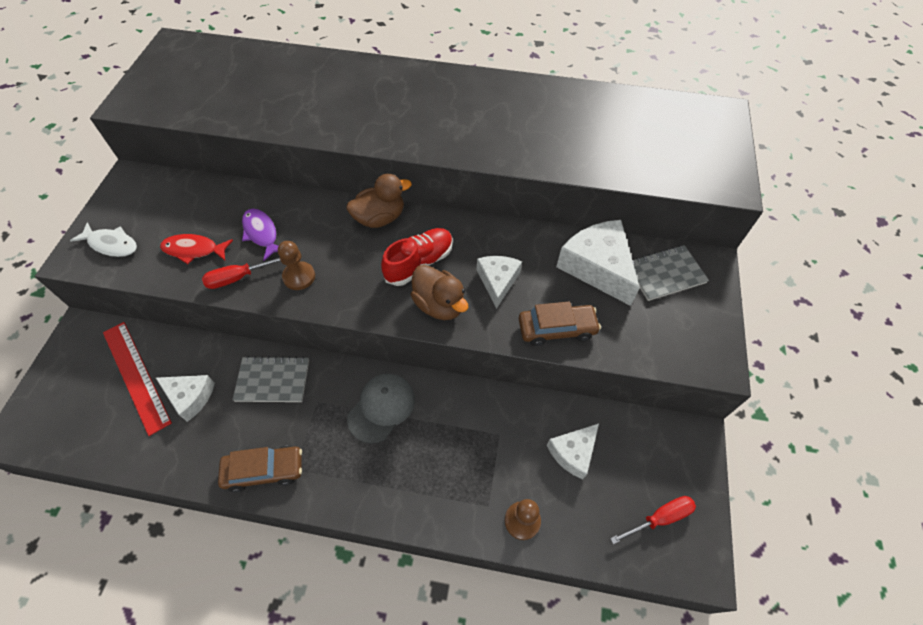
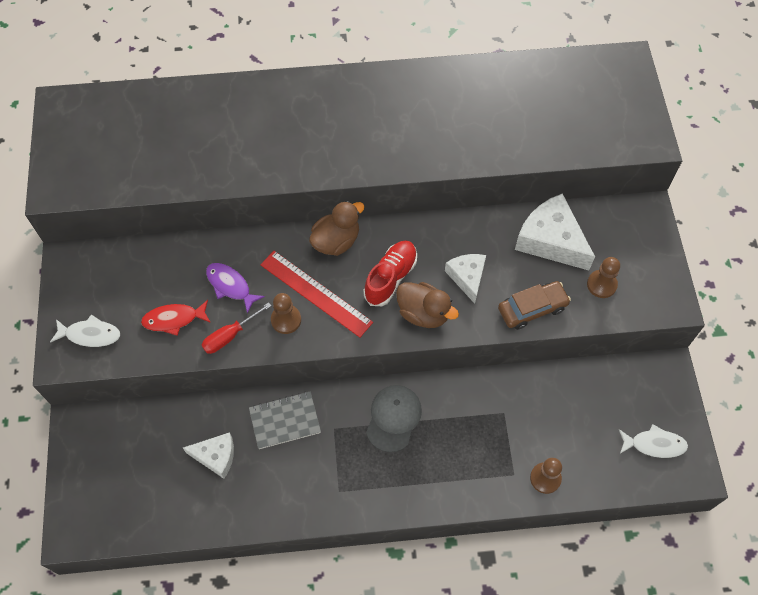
camera: 15 degrees left, 5 degrees up
(136, 376) = (155, 451): red ruler -> red ruler (316, 293)
(264, 470) = (313, 500): brown car -> none
(573, 452) = (570, 411): white cheese -> none
(640, 323) = (601, 284): none -> brown pawn
(659, 518) = (654, 444): red screwdriver -> white fish
(665, 274) = (611, 232): grey notebook -> none

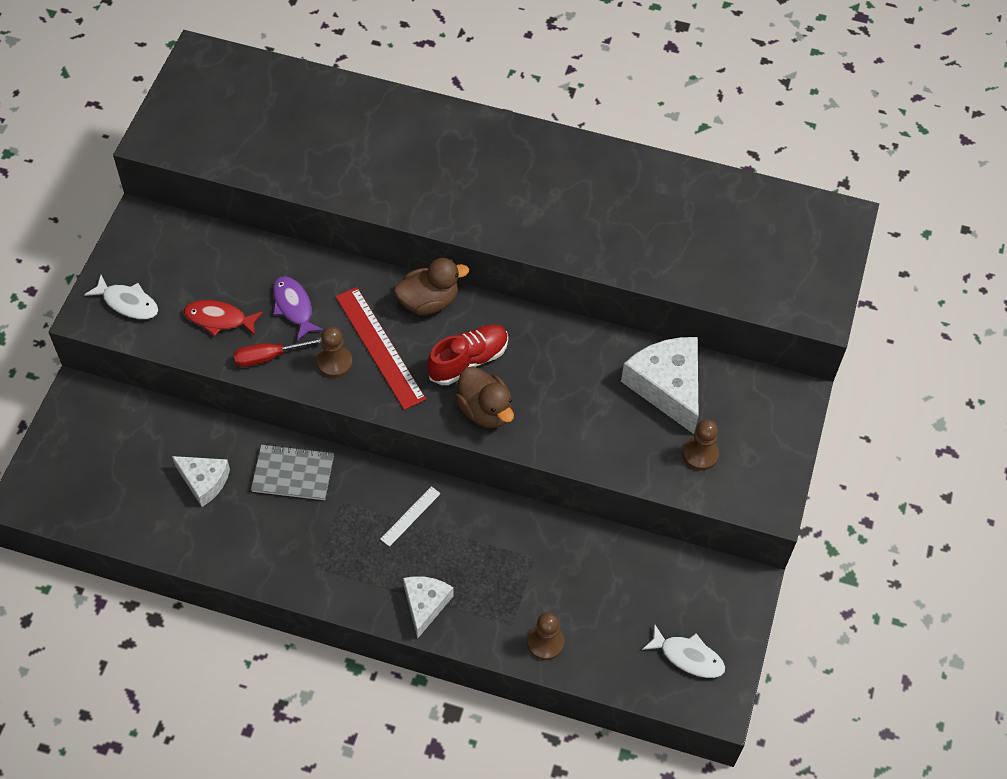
camera: 20 degrees right, 5 degrees down
(393, 418) = (410, 516): grey cap -> white ruler
(467, 277) = (552, 391): white cheese -> white cheese (425, 604)
(532, 309) = (608, 450): brown car -> none

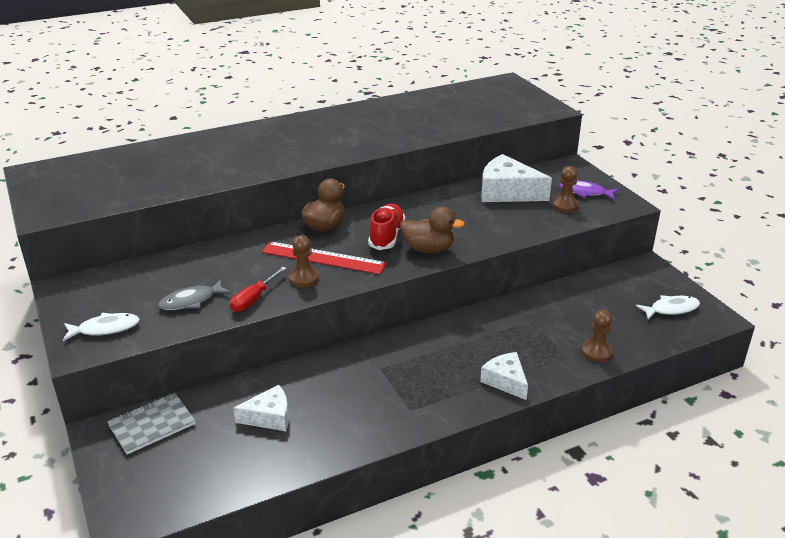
camera: 40 degrees left, 25 degrees down
(219, 319) = (191, 301): red fish -> grey fish
(293, 474) = (329, 374): grey notebook -> grey notebook (152, 425)
(294, 307) = (239, 270): purple fish -> purple fish (585, 192)
(410, 516) = (434, 347): white ruler -> none

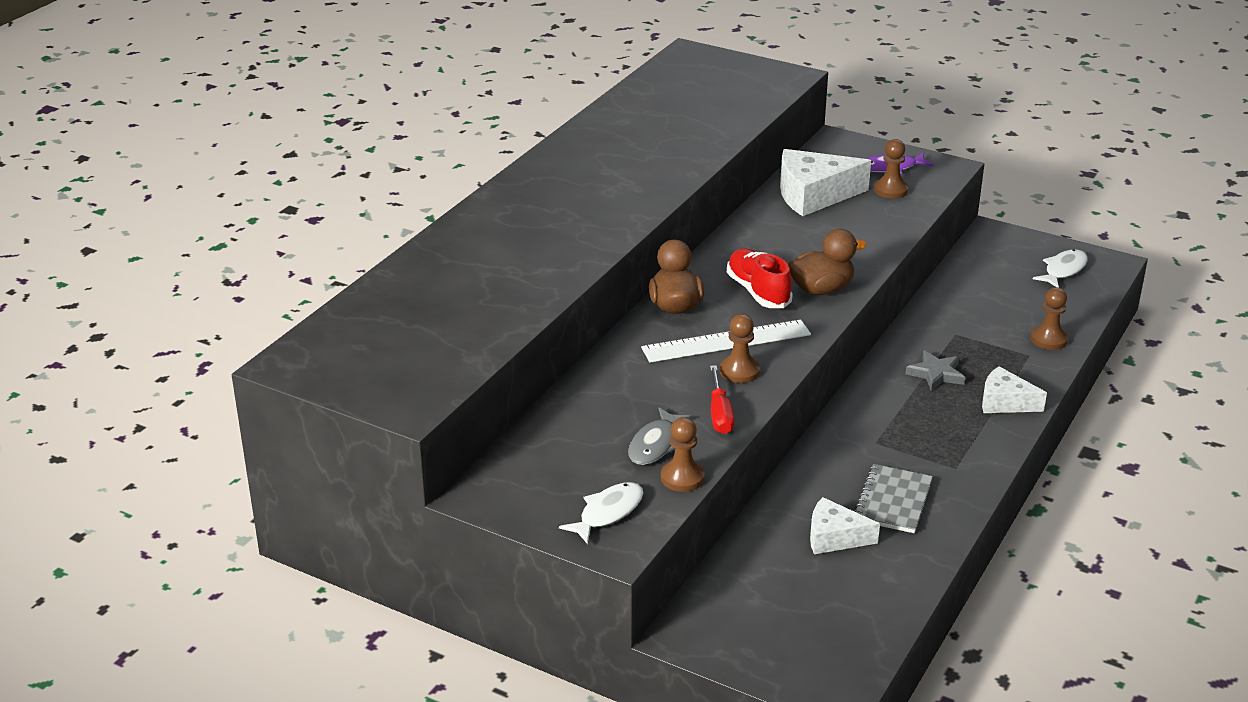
camera: 35 degrees left, 0 degrees up
(152, 425) = (727, 602): grey notebook -> grey notebook (893, 501)
(175, 327) = (682, 478): none -> brown pawn
(269, 417) = (834, 537): white cheese -> white cheese turned 120 degrees counterclockwise
(323, 257) = (726, 341): red ruler -> white ruler
(482, 341) = (936, 374): none -> grey star

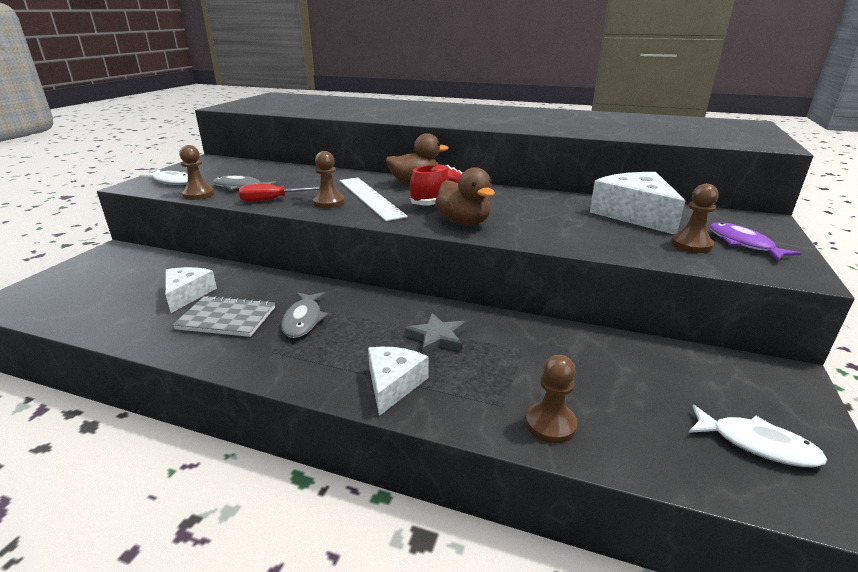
camera: 80 degrees right, 5 degrees down
(899, 450) = (303, 320): none -> grey fish

